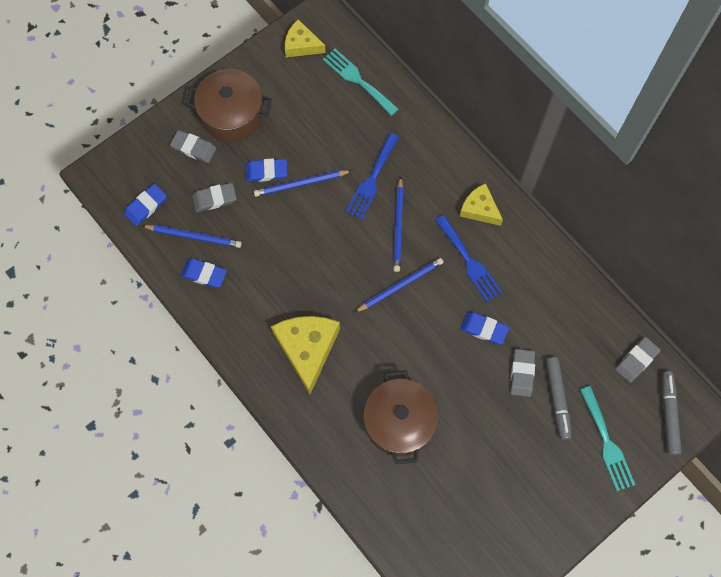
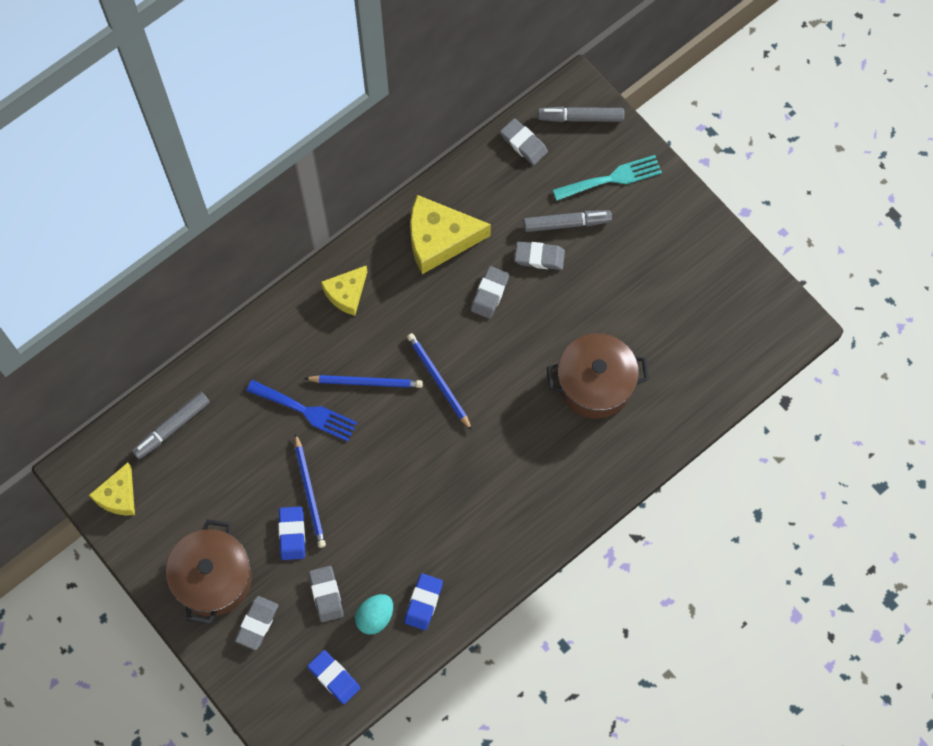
camera: 90 degrees left, 0 degrees up
(194, 236) = (375, 617): blue pencil -> turquoise egg
(307, 349) = (514, 482): yellow cheese -> yellow cheese (439, 239)
(357, 80) = (172, 427): turquoise fork -> grey marker
(469, 262) = (410, 306): blue fork -> none
(484, 329) = (489, 294): blue eraser -> grey eraser

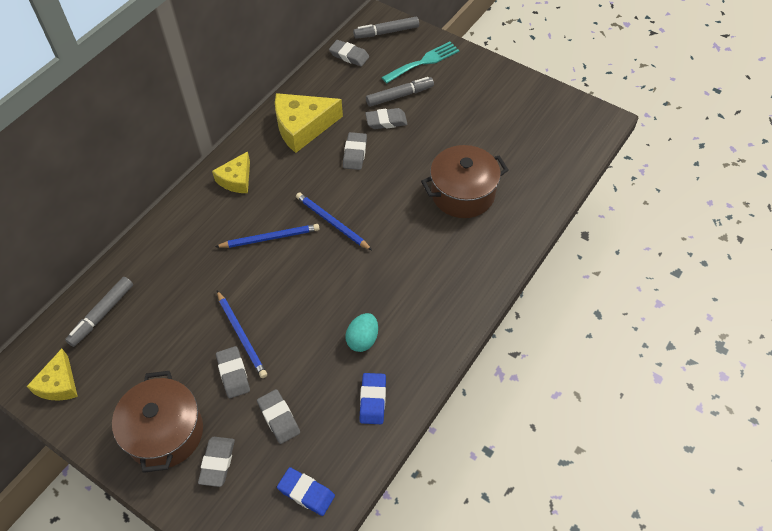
camera: 15 degrees left, 15 degrees down
(292, 534) = (233, 374): blue eraser -> grey eraser
(306, 411) = (223, 272): blue fork -> none
(375, 617) = (331, 425): turquoise egg -> turquoise egg (362, 339)

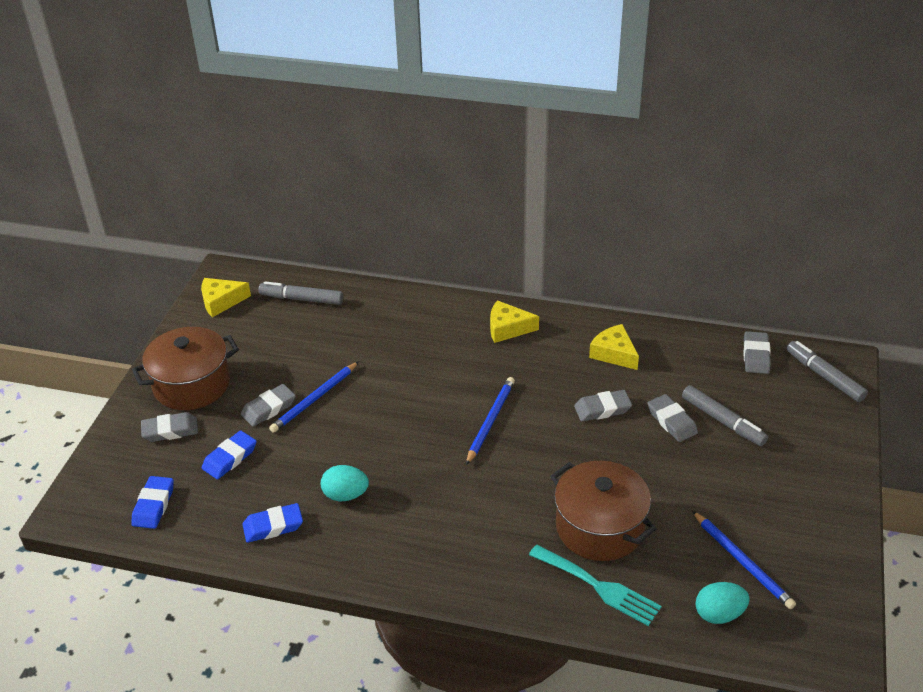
camera: 70 degrees right, 15 degrees down
(270, 238) = (444, 379): blue pencil -> blue pencil (742, 562)
(279, 418) = (230, 458): grey eraser -> blue eraser
(302, 127) = (614, 353): yellow cheese -> yellow cheese, size x0.60
(424, 62) = (800, 427): turquoise fork -> turquoise fork (599, 587)
(555, 160) = (719, 614): none -> turquoise egg

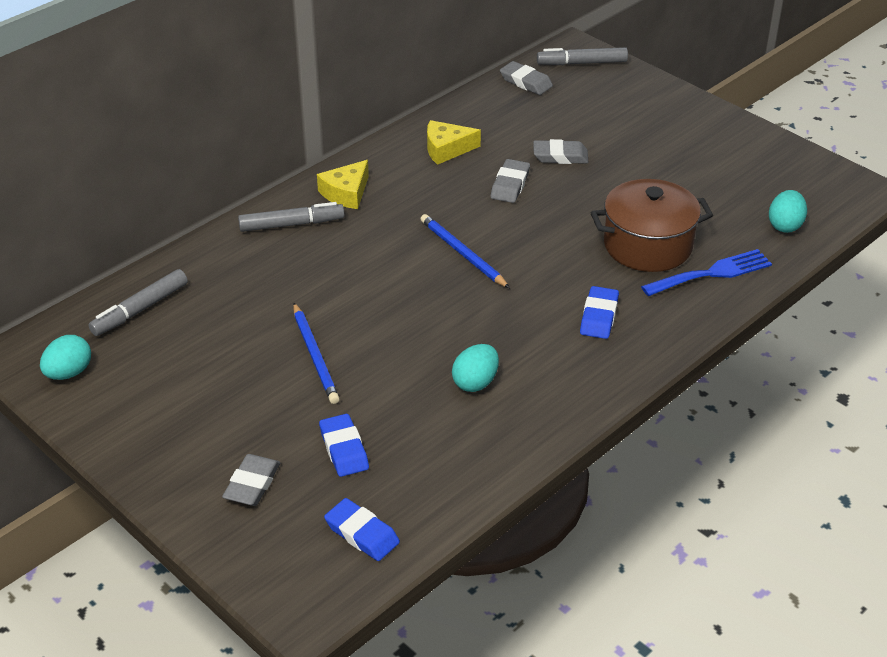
camera: 60 degrees left, 0 degrees up
(192, 384) = (191, 443): brown pot -> none
(221, 301) = (69, 373): yellow cheese -> turquoise egg
(268, 408) = (295, 394): grey eraser -> none
(273, 526) = (474, 448): blue eraser -> blue eraser (599, 316)
(599, 587) = (712, 273): turquoise fork -> blue fork
(723, 421) = (584, 132): grey marker -> grey marker (291, 224)
(742, 562) = (742, 191): blue pencil -> none

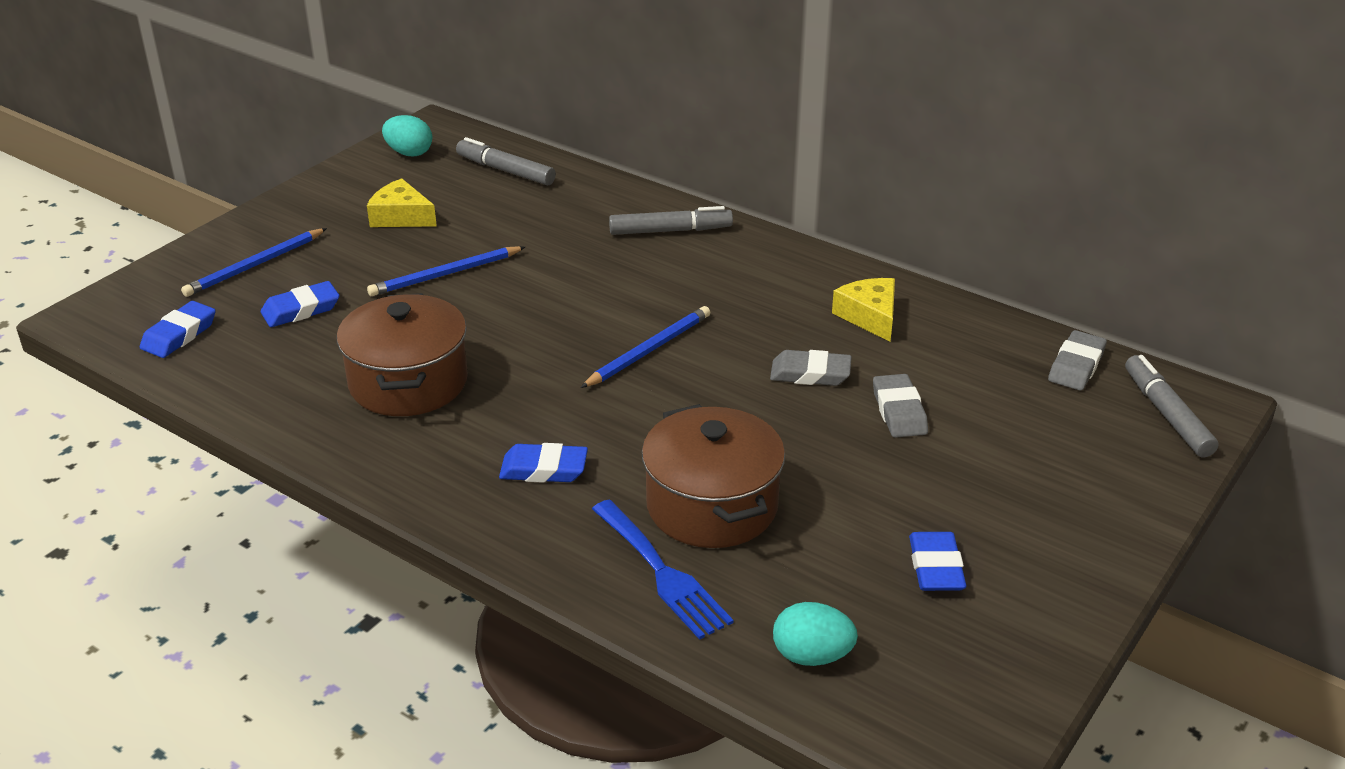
camera: 80 degrees right, 5 degrees down
(252, 484) = (255, 266): grey eraser -> blue pencil
(291, 224) = (670, 231): grey marker -> grey marker turned 75 degrees counterclockwise
(346, 193) = (743, 257): yellow cheese -> yellow cheese (401, 216)
(475, 382) = (408, 382): turquoise egg -> brown pot
(712, 169) = (936, 567): none -> blue eraser

